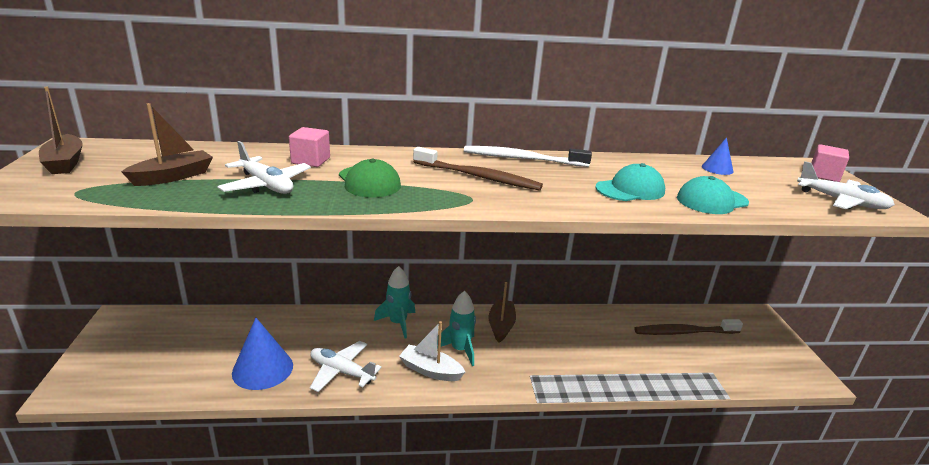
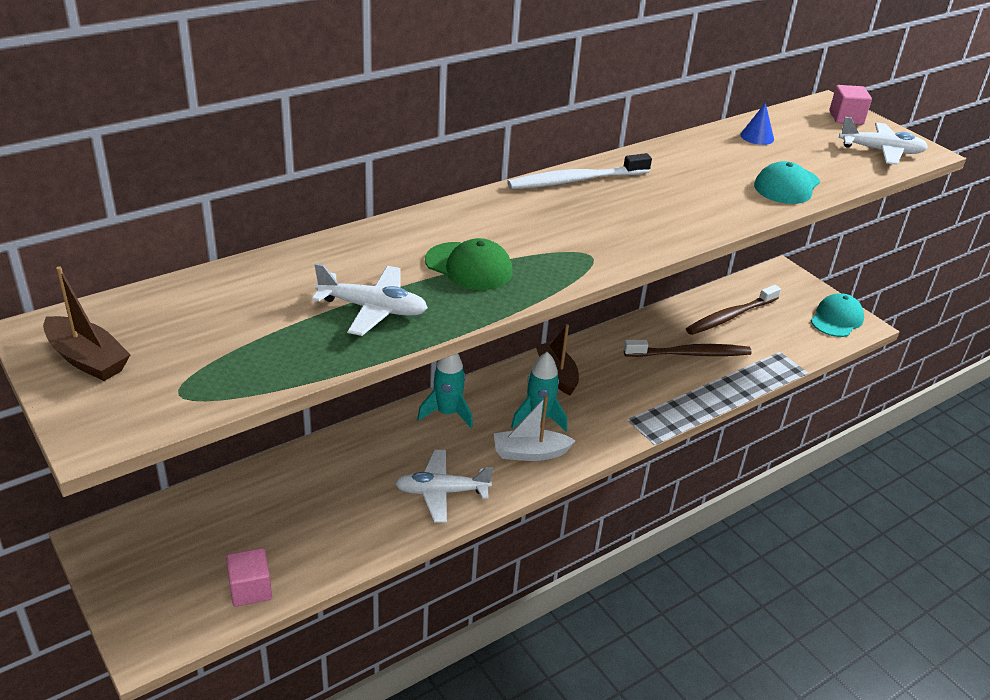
camera: 30 degrees left, 10 degrees up
(173, 177) = (254, 333): brown boat -> none
(262, 369) = (353, 524): blue cone -> none
(311, 161) = (368, 256): pink cube -> pink cube (250, 589)
(478, 177) = (564, 222): brown toothbrush -> brown toothbrush (690, 354)
(630, 189) = (711, 193): turquoise cap -> turquoise cap (836, 319)

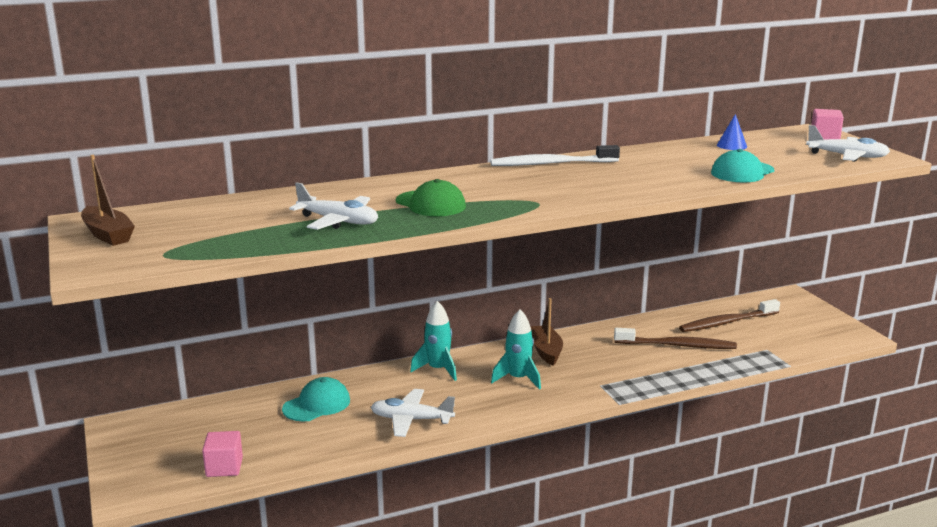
camera: 15 degrees right, 15 degrees down
(530, 453) = (501, 401): white boat -> none
(836, 319) = (834, 330): turquoise cap -> turquoise cap (317, 404)

